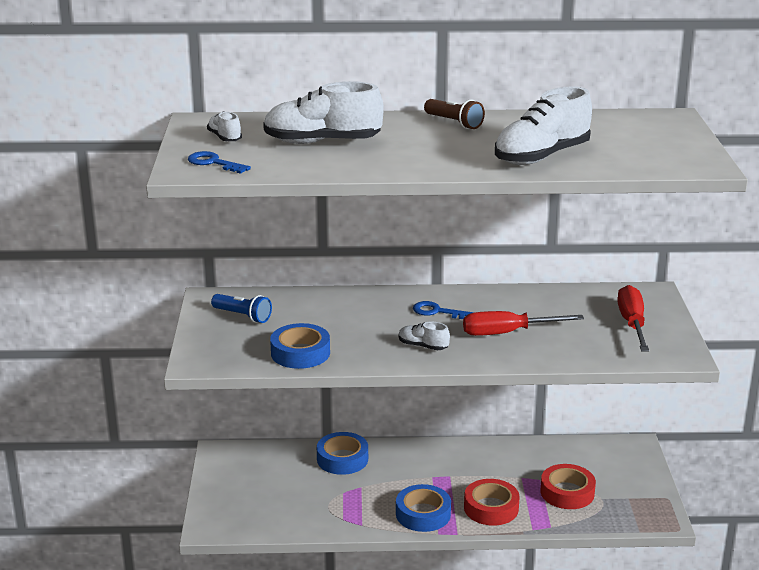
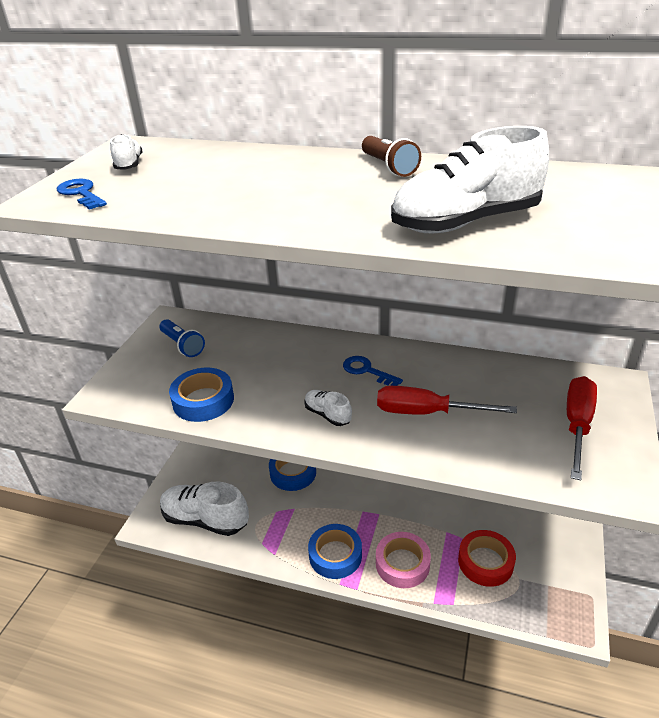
camera: 20 degrees right, 10 degrees up
(322, 142) = (220, 179): white shoe -> white shoe (205, 519)
(491, 508) = (402, 564): red tape -> pink tape

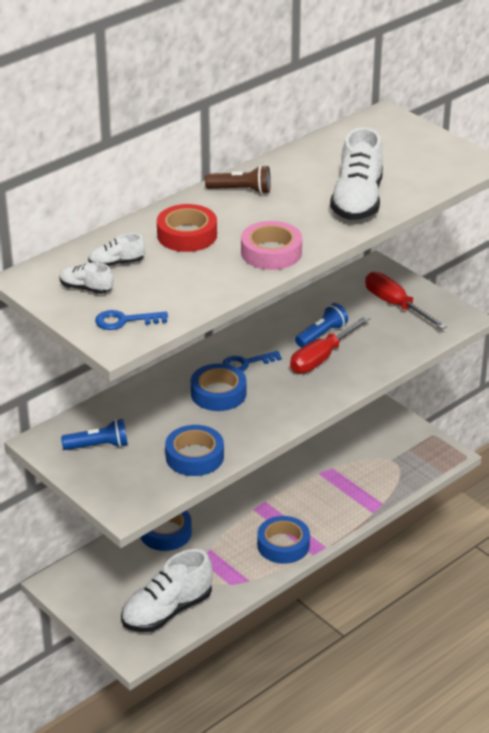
camera: 60 degrees left, 0 degrees up
(307, 374) = (218, 393): none -> blue tape
(327, 415) = (277, 402): white shoe -> white shoe (116, 263)
(402, 564) = (325, 511): pink tape -> pink tape (271, 252)
(463, 396) = (321, 334): none -> blue flashlight
(485, 562) = (363, 468): red tape -> red tape (187, 235)

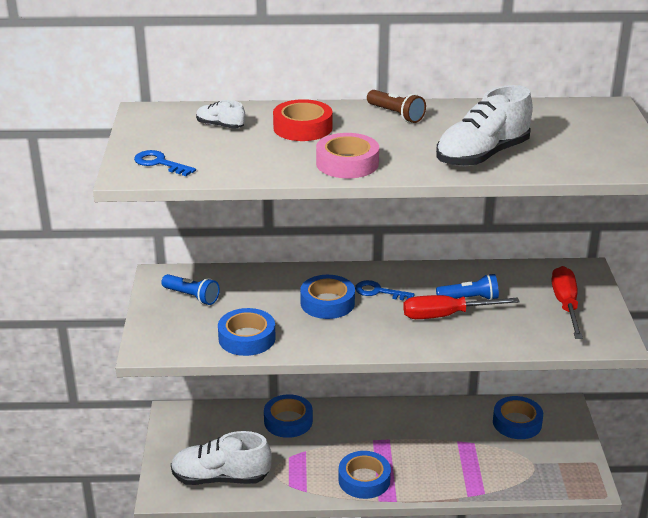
camera: 40 degrees right, 5 degrees down
(86, 288) = (171, 133): white shoe -> none
(346, 433) = (517, 423): none -> blue tape

